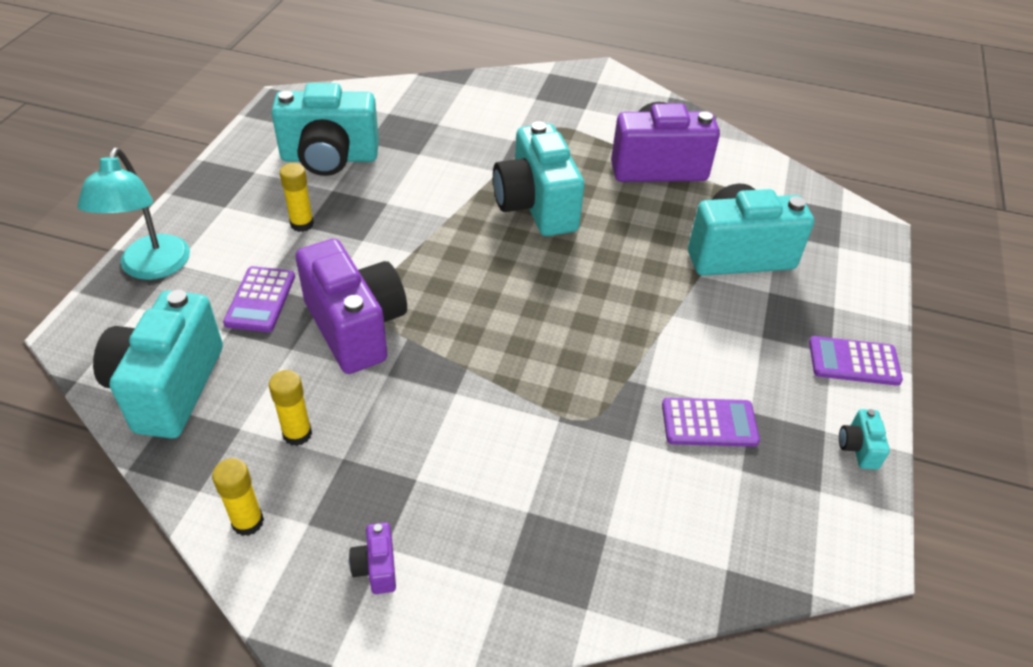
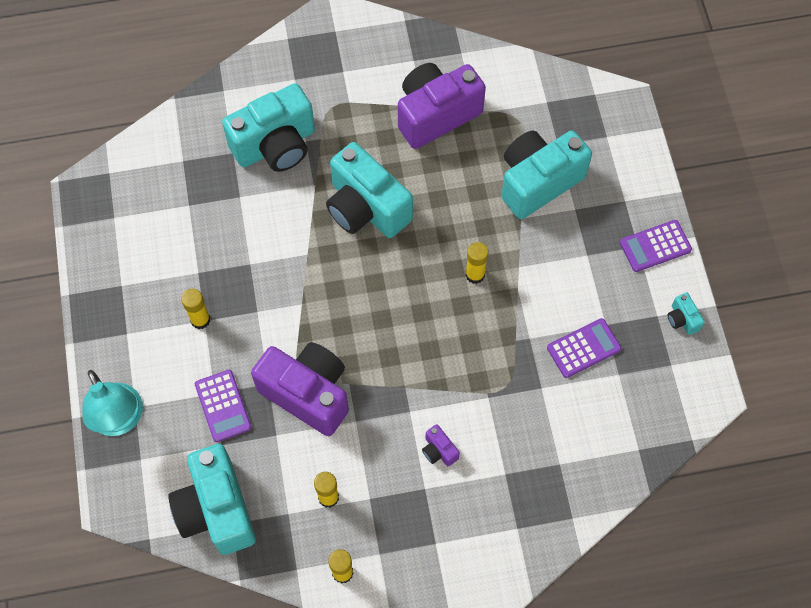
camera: 25 degrees left, 20 degrees up
(329, 158) = (171, 239): turquoise camera -> turquoise camera (275, 145)
(376, 567) = (439, 558): purple camera -> purple camera (439, 451)
(617, 302) = (475, 275): none -> yellow glue stick

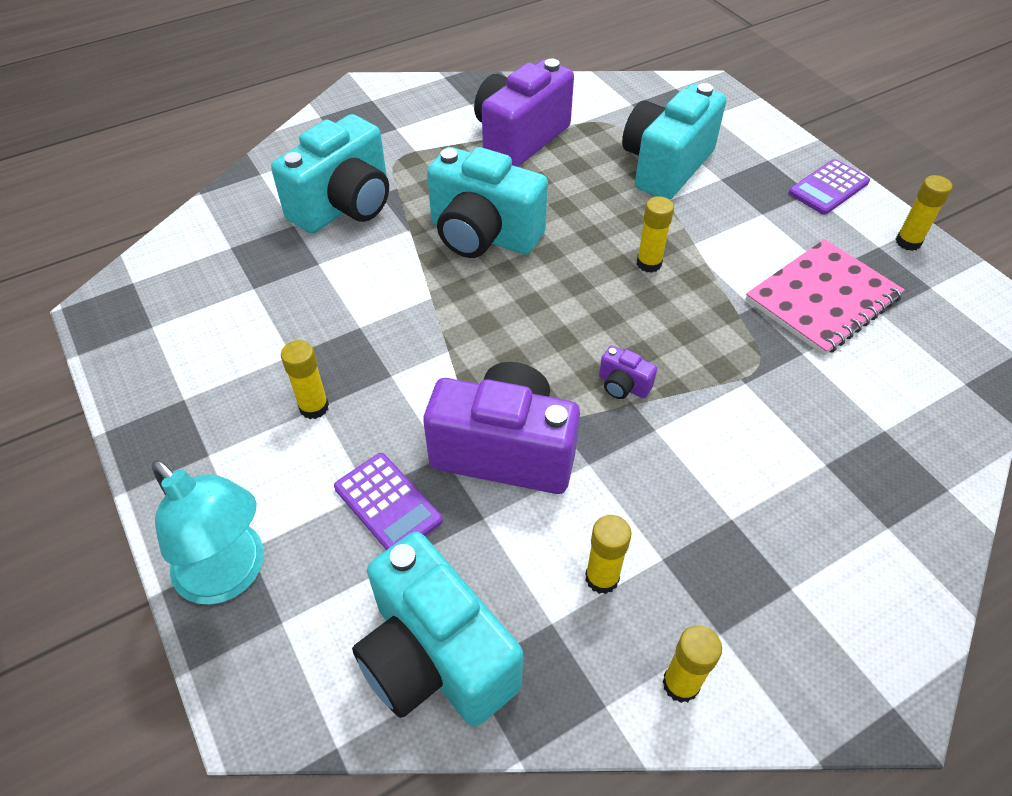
camera: 20 degrees left, 15 degrees down
(439, 451) = (722, 464): purple camera -> purple camera (623, 386)
(583, 348) = (822, 299): purple calculator -> pink notebook
(682, 319) = (908, 242): turquoise camera -> yellow glue stick

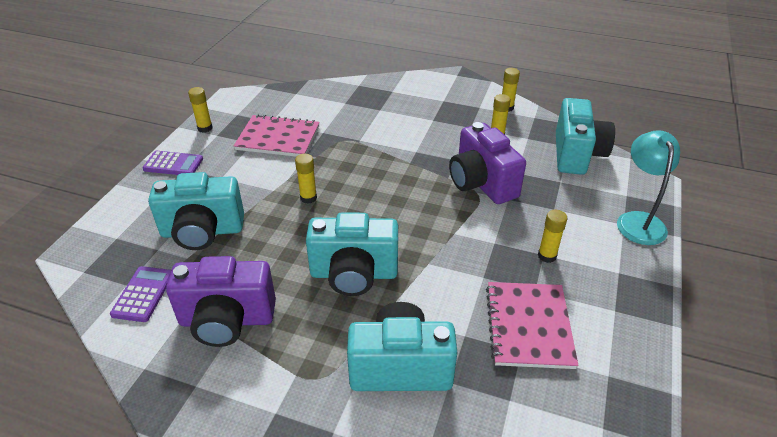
camera: 130 degrees left, 10 degrees down
(265, 314) = (528, 326): none -> pink notebook
(388, 504) = (550, 199): purple calculator -> purple calculator (143, 294)
(483, 235) = (354, 274): turquoise camera -> turquoise camera turned 105 degrees clockwise
(623, 386) = (403, 169): purple camera -> none

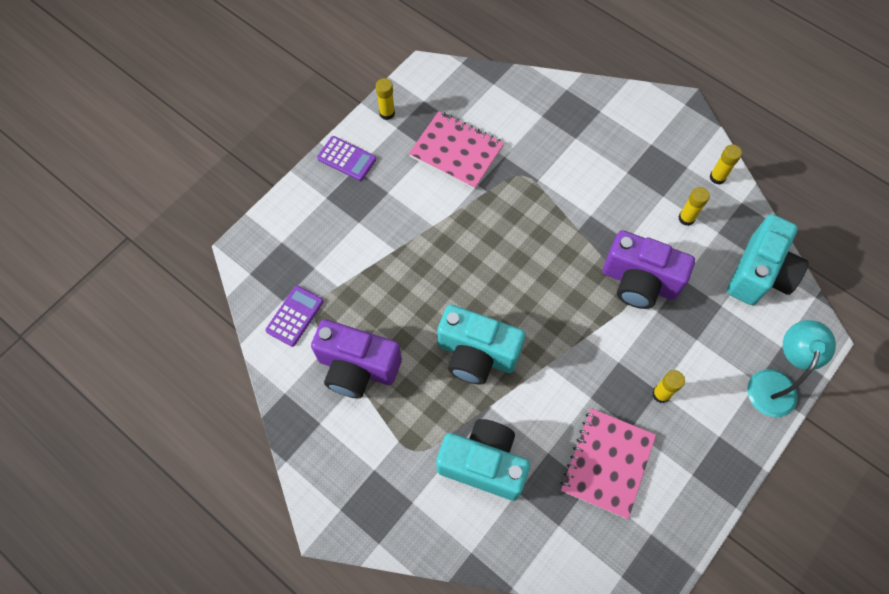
camera: 20 degrees right, 25 degrees up
(202, 231) = (356, 259): turquoise camera -> none
(308, 198) = (463, 247): yellow glue stick -> none
(481, 183) = (639, 282): purple camera -> purple camera turned 60 degrees counterclockwise

